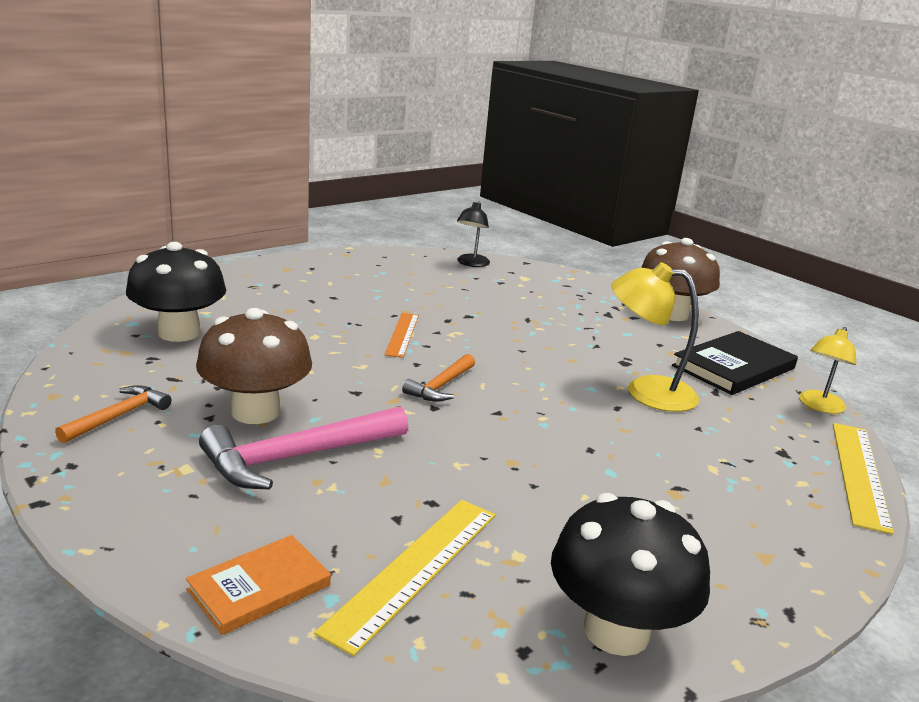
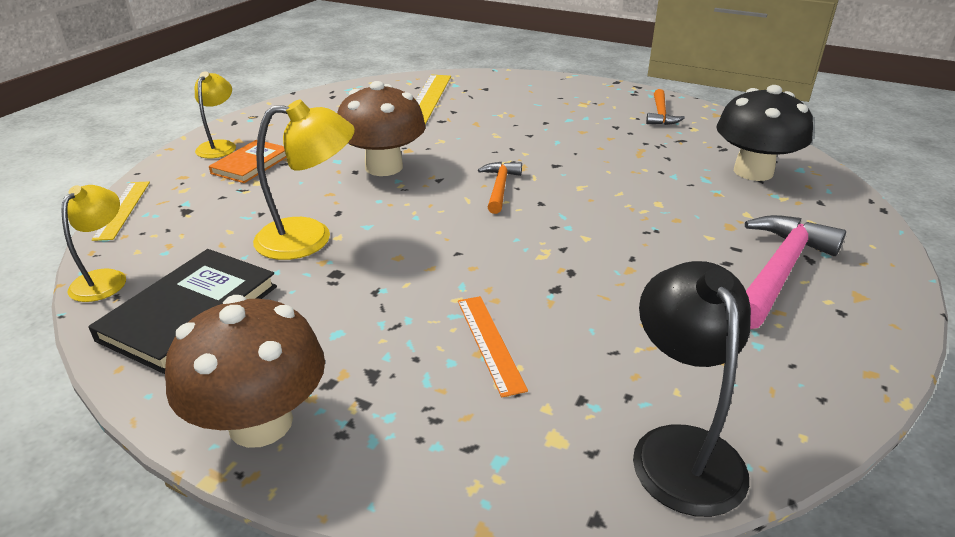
camera: 160 degrees right, 10 degrees up
(255, 412) = (596, 135): brown mushroom -> brown mushroom (384, 167)
(259, 587) = (487, 81): orange book -> orange book (251, 164)
(297, 457) = (536, 121): pink hammer -> pink hammer (779, 271)
(402, 334) = (590, 232): orange ruler -> orange ruler (489, 343)
(471, 263) = (680, 449): black lamp -> black lamp, size x1.54
(616, 630) = (325, 100): black mushroom -> none
(789, 551) = (219, 146): none -> yellow lamp
(859, 474) = (122, 209): yellow ruler -> yellow ruler, size x0.66

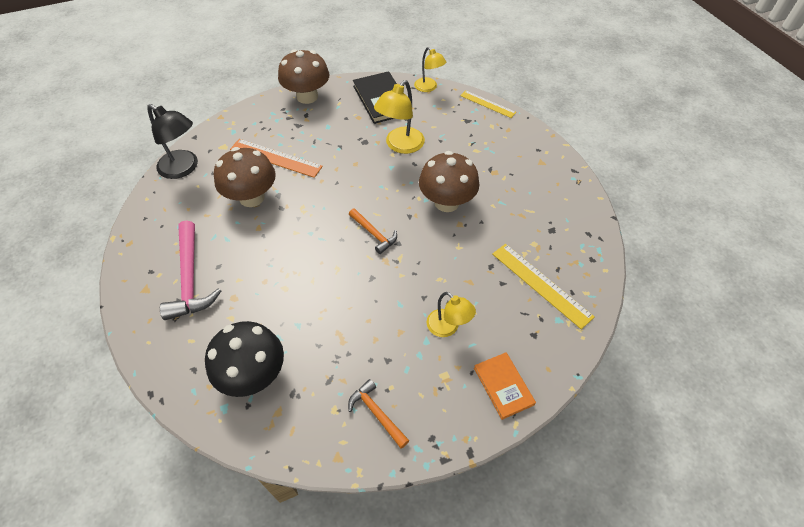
camera: 130 degrees right, 20 degrees up
(219, 146) = (538, 153): yellow lamp -> yellow lamp (447, 328)
(251, 164) = (501, 156): orange book -> orange book (503, 386)
(489, 343) = (275, 158): orange ruler -> orange ruler, size x1.51
(598, 310) = (252, 197): none -> brown mushroom

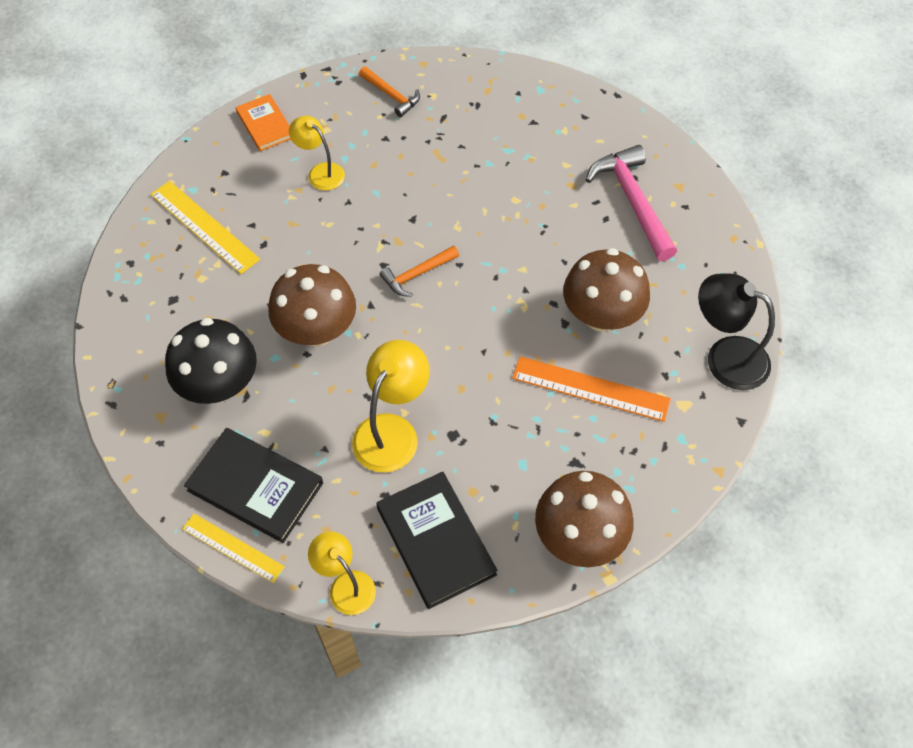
camera: 175 degrees right, 5 degrees up
(253, 374) = (521, 116): black mushroom -> black mushroom (220, 385)
(374, 234) = (417, 274): orange hammer -> orange hammer turned 75 degrees counterclockwise
(479, 126) = (255, 487): none -> black book

